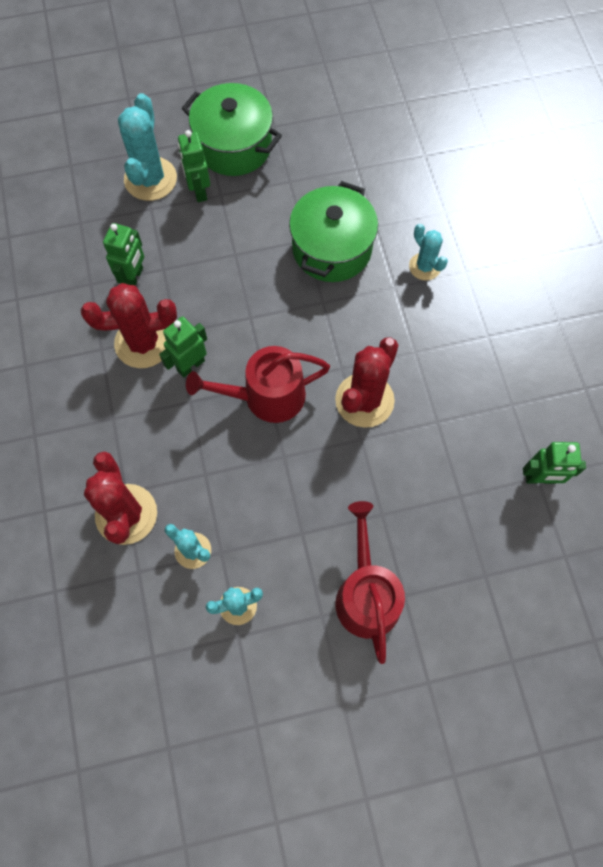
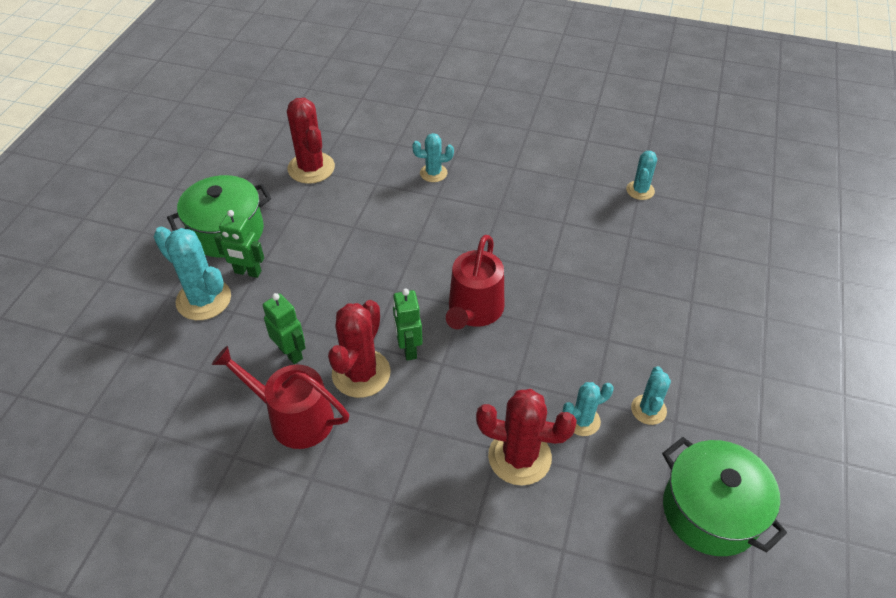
camera: 60 degrees left, 20 degrees down
(332, 249) = (375, 215): green pot -> green pot (710, 511)
(364, 400) = (519, 253): red cactus -> red cactus (311, 168)
(366, 594) = (679, 322): red watering can -> red watering can (294, 418)
(540, 478) = (640, 190): green robot -> turquoise cactus

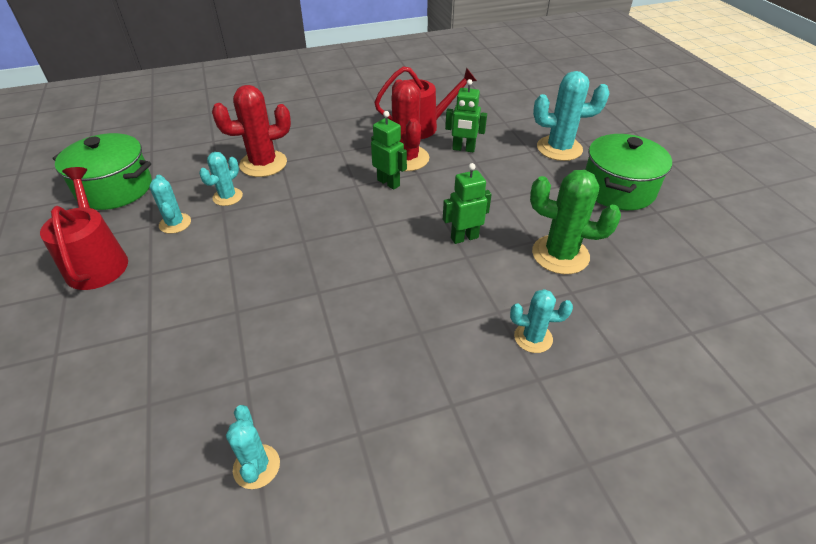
camera: 145 degrees right, 5 degrees down
(247, 272) = (559, 173): green robot -> green robot (464, 237)
(311, 168) = (650, 274): red cactus -> none
(349, 208) = (560, 255): none -> green cactus
(433, 173) = (533, 338): turquoise cactus -> turquoise cactus turned 45 degrees clockwise
(474, 310) = (362, 226): red watering can -> red watering can (97, 262)

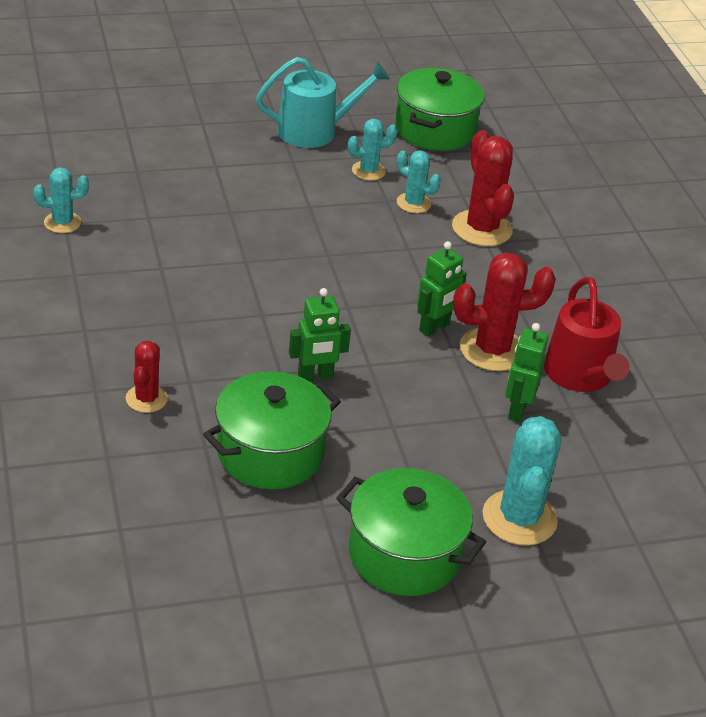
camera: 90 degrees right, 5 degrees down
(97, 262) = (314, 131): red watering can -> turquoise watering can
(464, 237) = (315, 377): green robot -> green robot turned 90 degrees clockwise
(533, 338) = (146, 399): turquoise cactus -> red cactus
(560, 255) = (270, 453): green cactus -> green pot

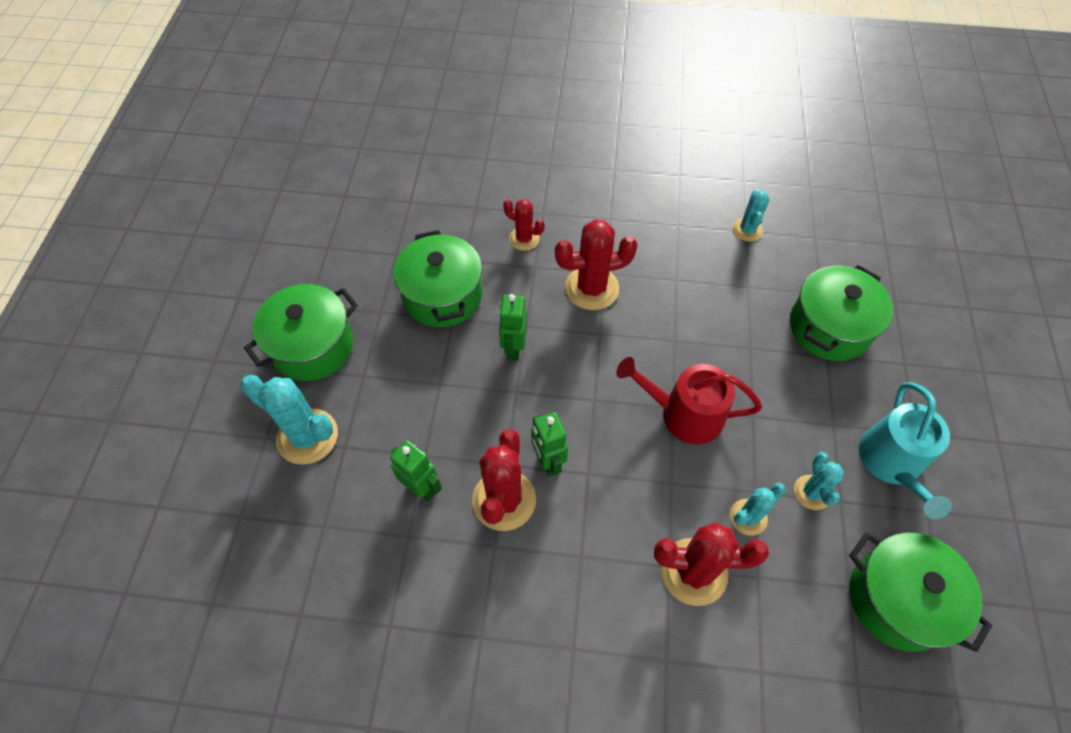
camera: 115 degrees right, 20 degrees up
(179, 165) = (829, 327): none -> green pot
(201, 329) = (591, 288): none -> red cactus
(580, 375) = (444, 567): red watering can -> red watering can (684, 414)

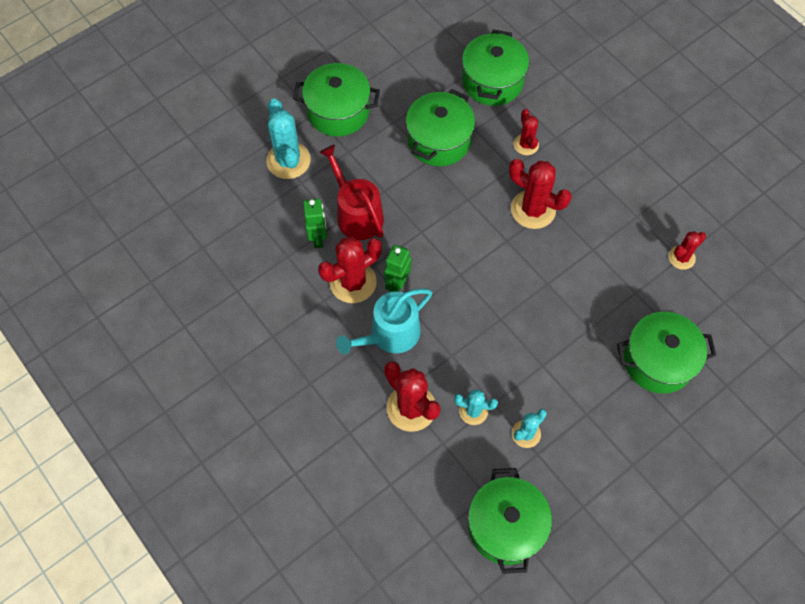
camera: 45 degrees right, 5 degrees up
(436, 208) = (492, 81): none -> green pot
(513, 348) = (446, 206): green robot -> none
(684, 414) = (503, 328): red watering can -> red watering can (356, 214)
(747, 230) = (681, 257): turquoise cactus -> red cactus
(892, 463) = (595, 465): turquoise watering can -> turquoise watering can (390, 334)

